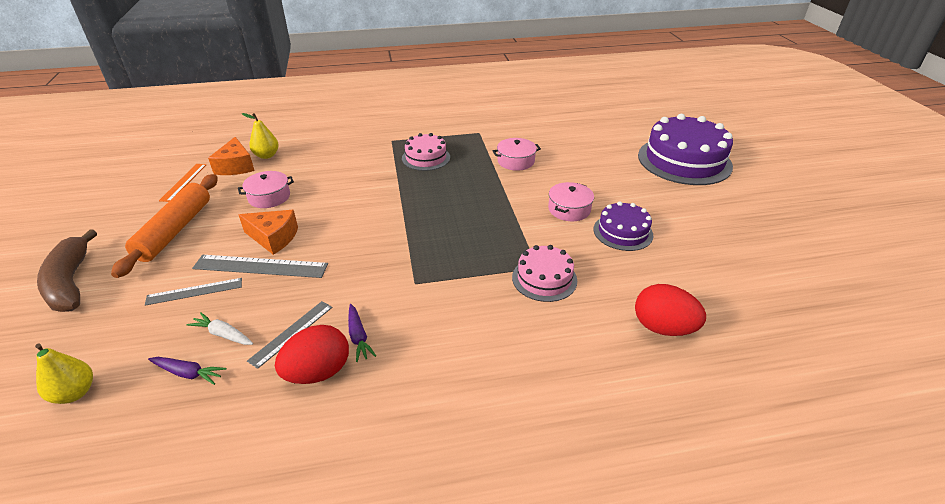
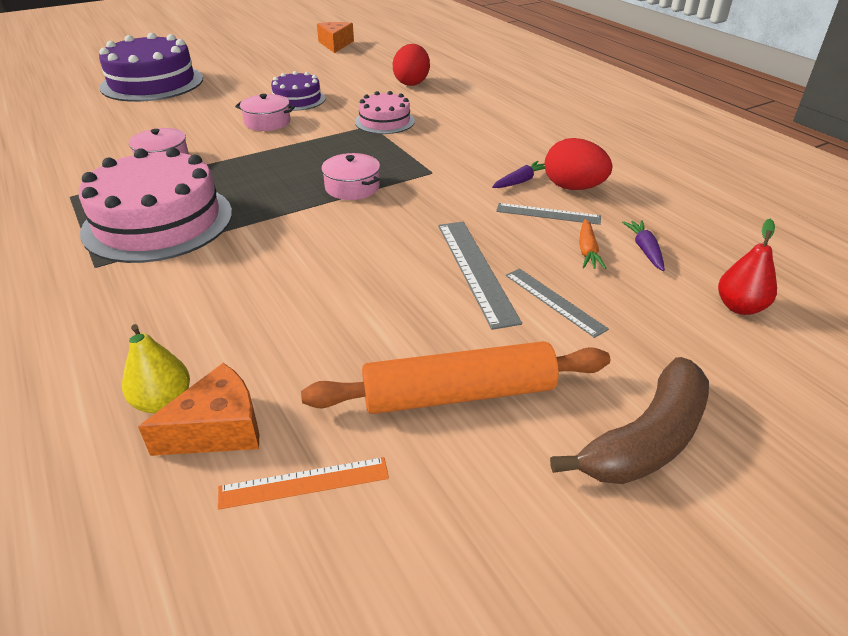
camera: 110 degrees left, 0 degrees up
(75, 393) = (739, 307): yellow pear -> red pear
(223, 334) = (587, 251): white carrot -> orange carrot
(269, 197) = (317, 331): pink pot -> pink pot (352, 187)
(273, 238) = (416, 283): orange cheese -> orange cheese (335, 44)
(426, 158) = (158, 221): pink cake -> pink cake, size x1.85

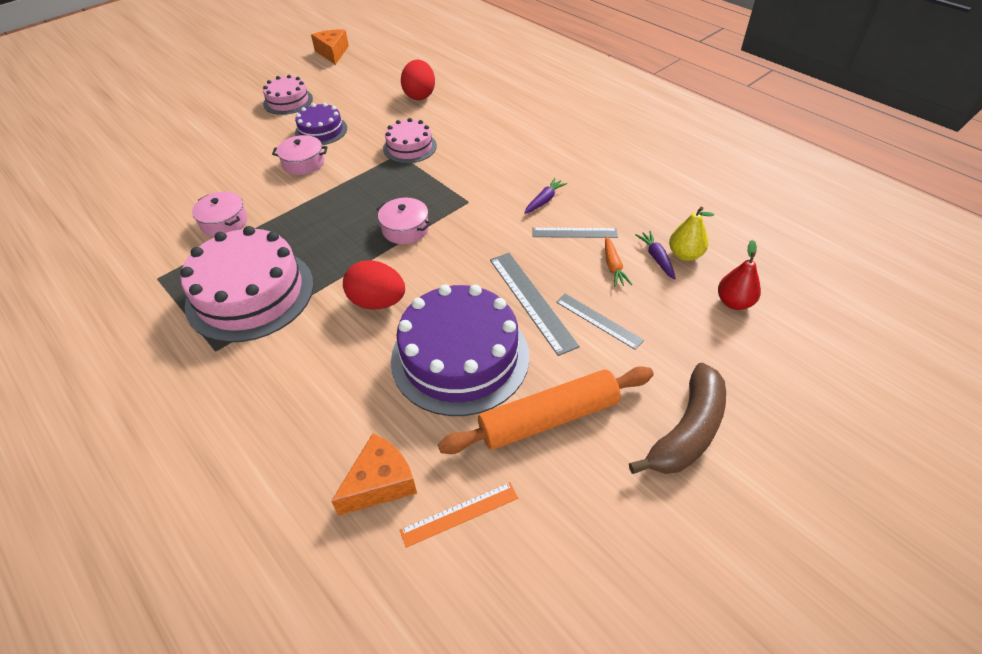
camera: 10 degrees left, 10 degrees up
(152, 83) = (173, 127): purple cake -> purple cake (460, 357)
(163, 402) = (329, 468): yellow pear -> yellow pear (685, 255)
(274, 75) = (288, 101): none -> pink cake
(573, 187) = (588, 201): red egg -> red egg (377, 302)

